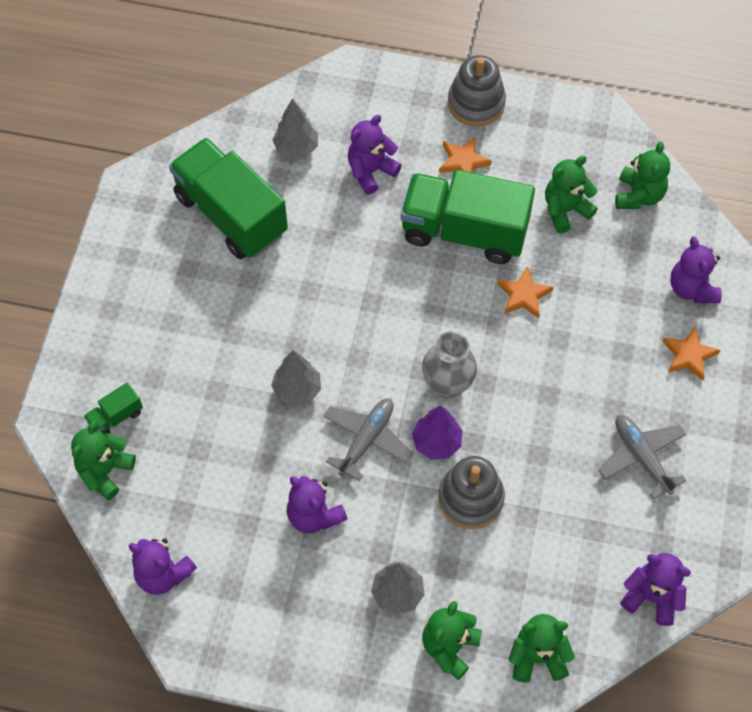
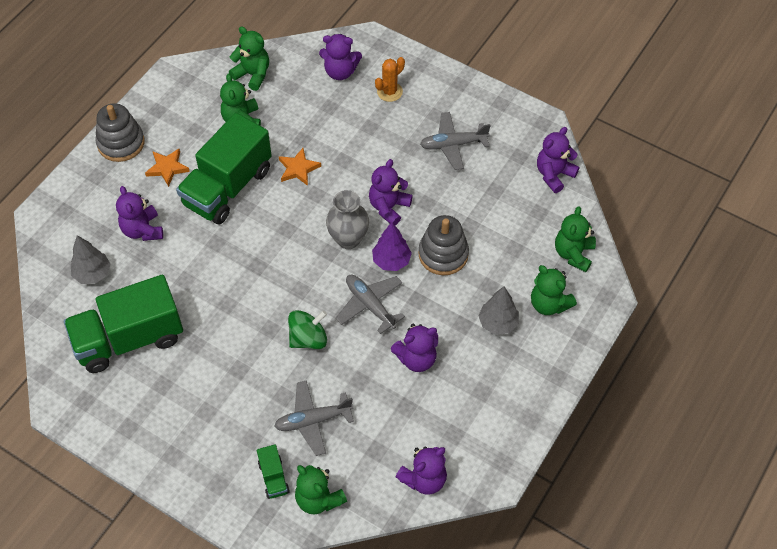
camera: 70 degrees left, 5 degrees down
(196, 432) = (313, 420): none -> grey plane
(297, 390) = (308, 338): grey tree -> green spinning top
(512, 414) = (389, 207): none -> purple teddy bear
(689, 355) = (389, 92): orange star -> orange cactus

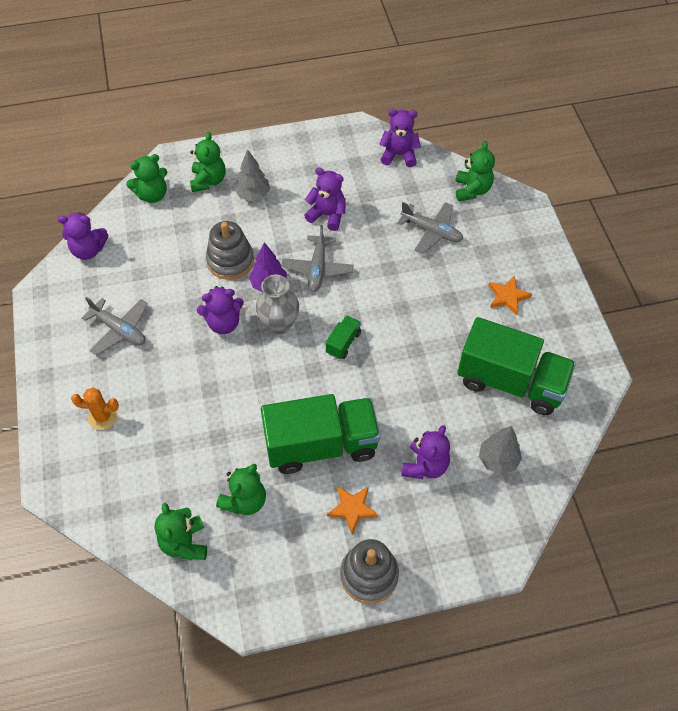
camera: 135 degrees left, 0 degrees up
(274, 477) = (489, 220): green truck -> green truck (343, 343)
(298, 169) = (251, 412): orange star -> orange star (508, 297)
(308, 338) = (382, 280): green spinning top -> none
(340, 72) = (114, 474): purple teddy bear -> none

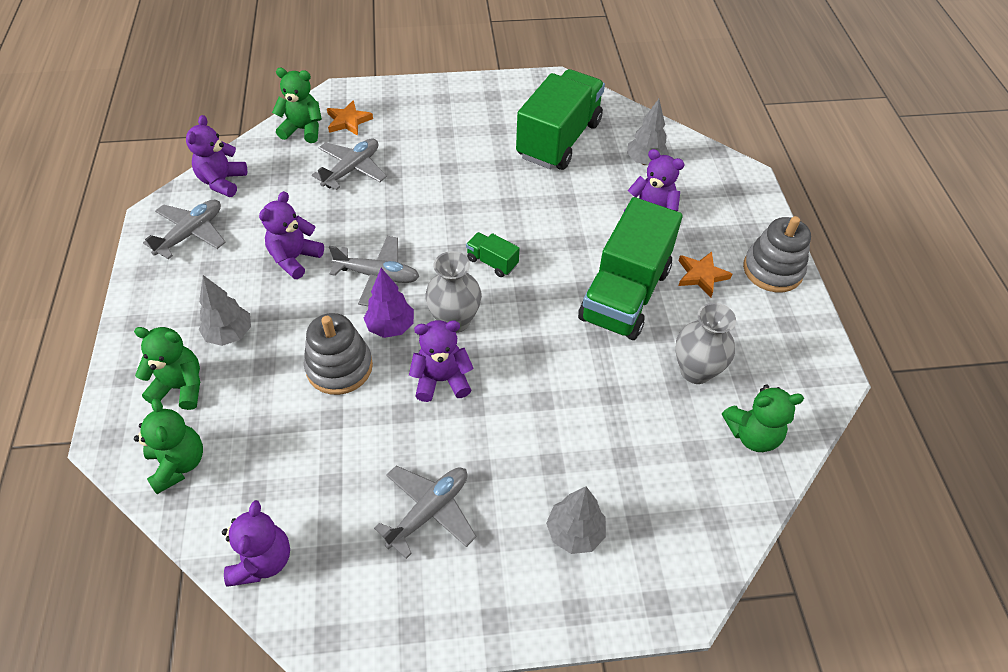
camera: 85 degrees left, 5 degrees down
(103, 417) = (574, 532): orange cactus -> grey tree
(223, 323) = (441, 380): purple teddy bear -> purple teddy bear turned 90 degrees counterclockwise
(245, 500) = (695, 371): green teddy bear -> grey vase
(321, 445) = (625, 294): green truck -> green truck turned 150 degrees counterclockwise
(342, 151) = (191, 233): none -> grey plane
(508, 297) = (456, 125): orange star -> orange star (348, 121)

